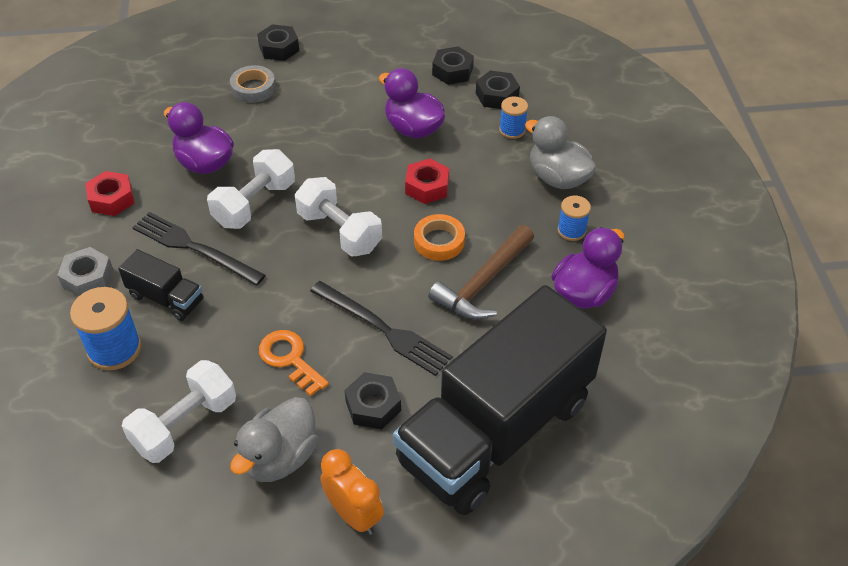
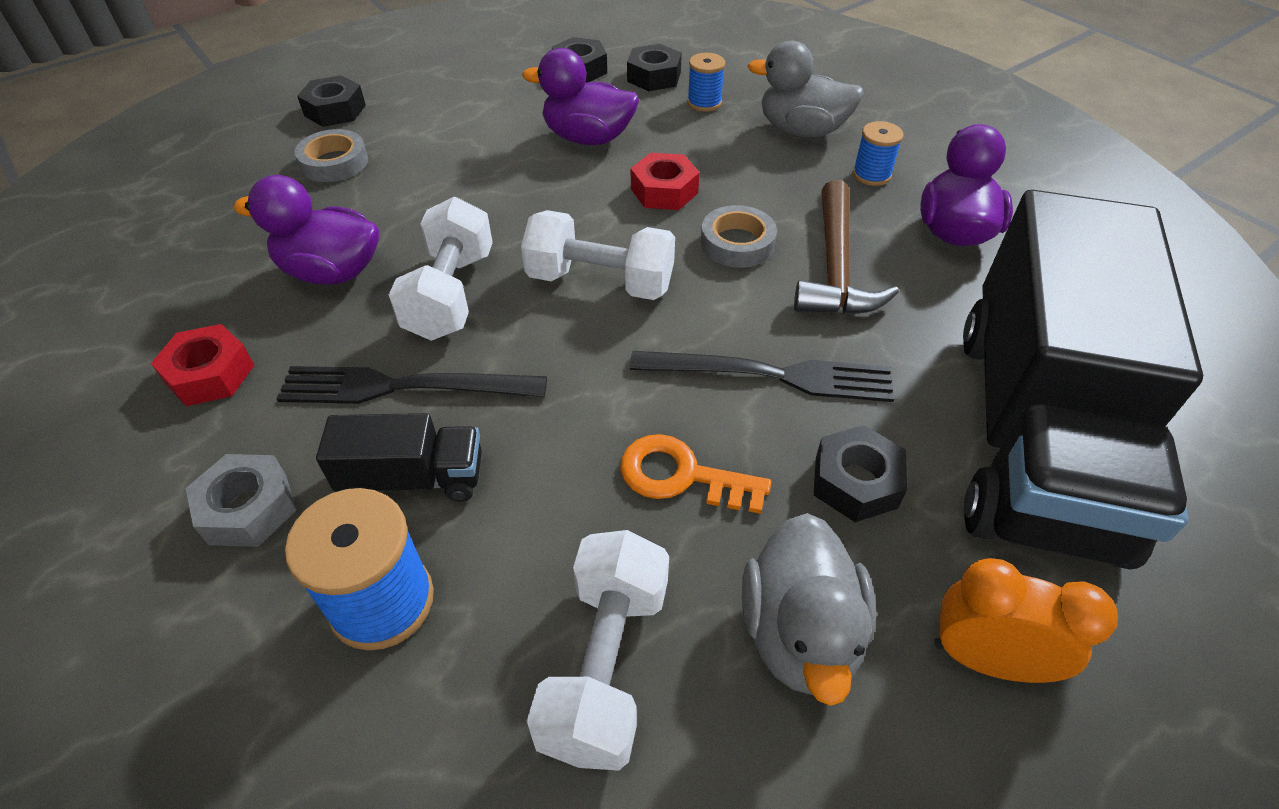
camera: 30 degrees left, 0 degrees up
(439, 241) = (737, 243): orange tape -> grey tape

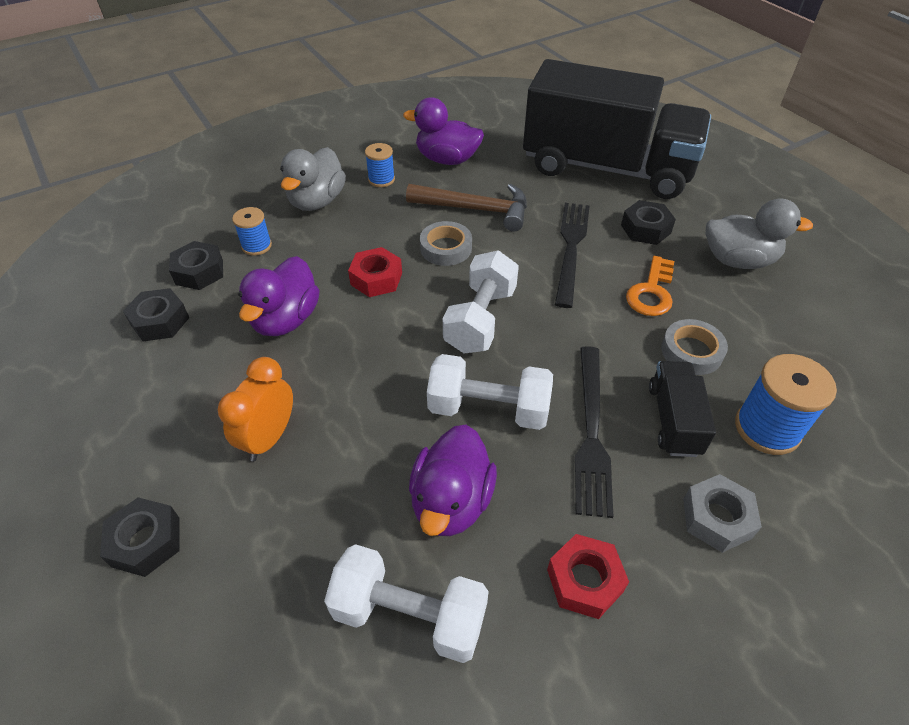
camera: 85 degrees left, 0 degrees up
(334, 162) = (263, 526): grey tape -> grey tape (691, 351)
(605, 665) = (775, 329): white dumbbell -> white dumbbell (409, 614)
(986, 659) = (734, 209): orange clock -> orange clock (269, 438)

